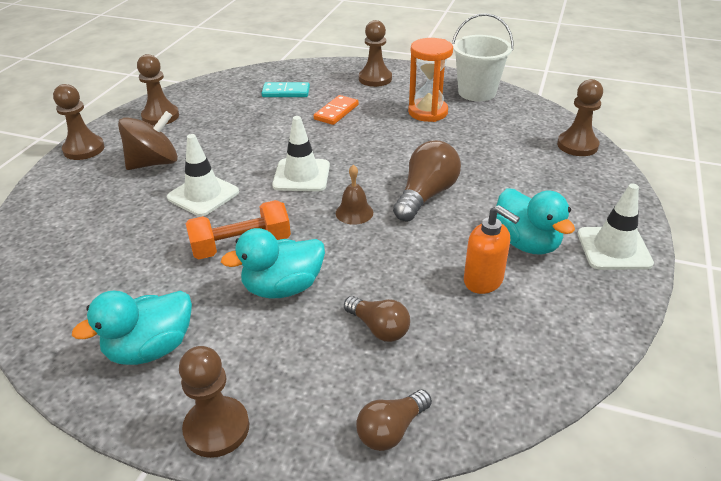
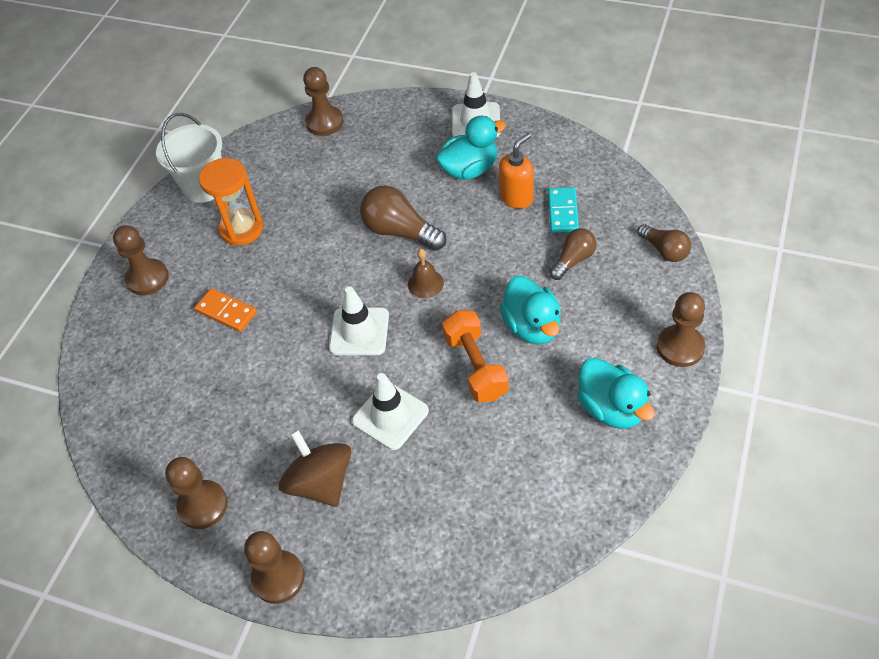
camera: 85 degrees left, 15 degrees up
(286, 92) = (163, 369): turquoise domino -> turquoise domino (563, 212)

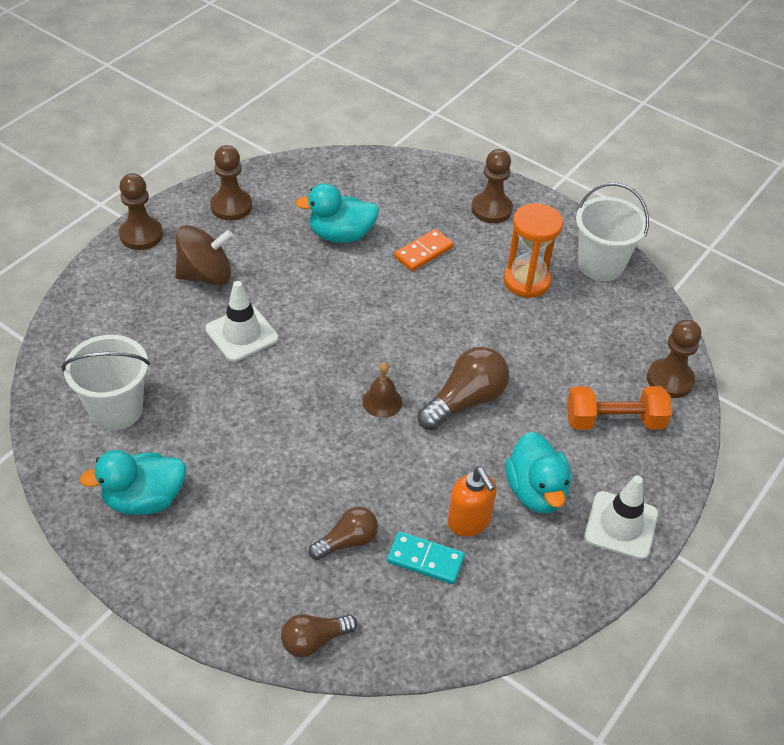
camera: 100 degrees right, 5 degrees down
(359, 331) = (349, 336): white traffic cone -> none
(475, 366) = (257, 409): orange dumbbell -> orange dumbbell (614, 421)
(529, 478) = (116, 409): none -> white bucket
(532, 326) = (278, 471): turquoise duck -> turquoise duck (341, 235)
(573, 260) = (347, 541): brown light bulb -> brown light bulb turned 90 degrees counterclockwise
(680, 347) = (176, 592): brown pawn -> none

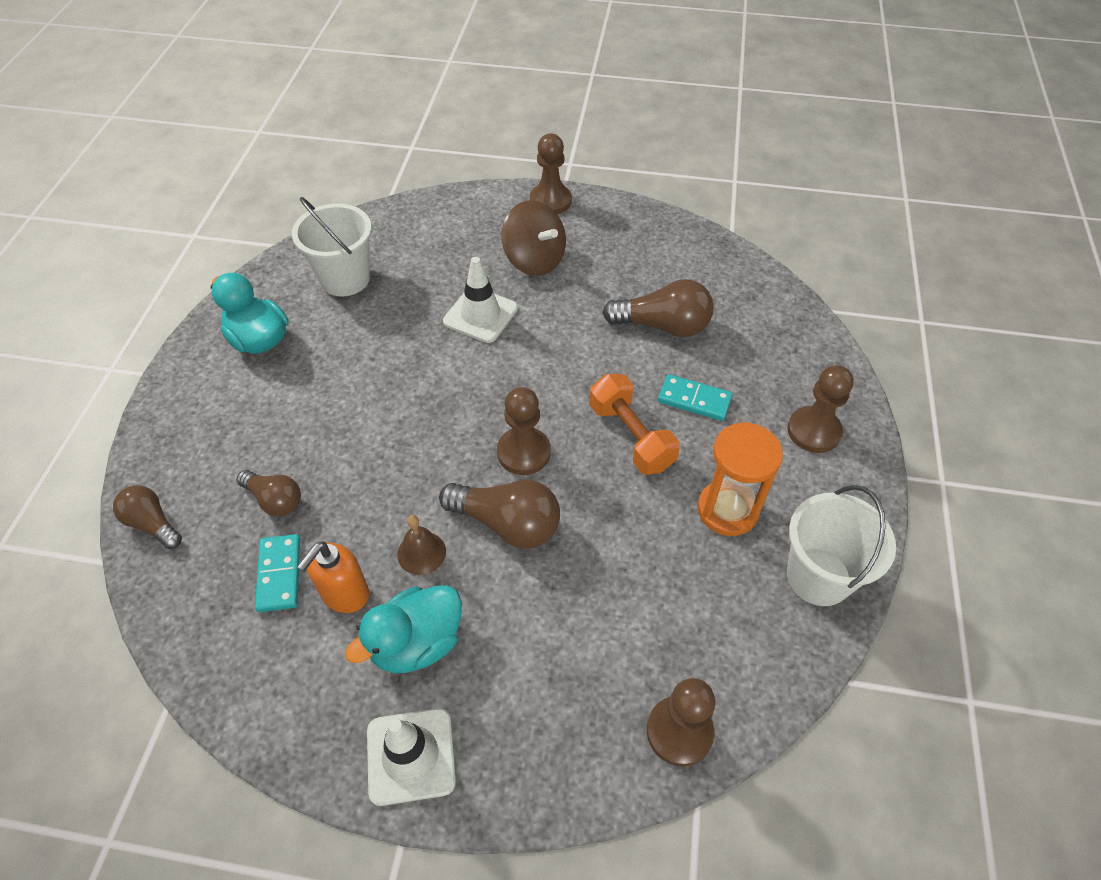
camera: 65 degrees right, 5 degrees up
(231, 206) = (633, 236): brown pawn -> brown pawn (523, 452)
(341, 235) = (663, 326): turquoise duck -> brown light bulb
(382, 401) = (463, 453): brown bell -> brown bell (421, 553)
(423, 252) = (694, 400): orange domino -> turquoise domino
(614, 421) = (569, 688): orange dumbbell -> orange dumbbell (631, 436)

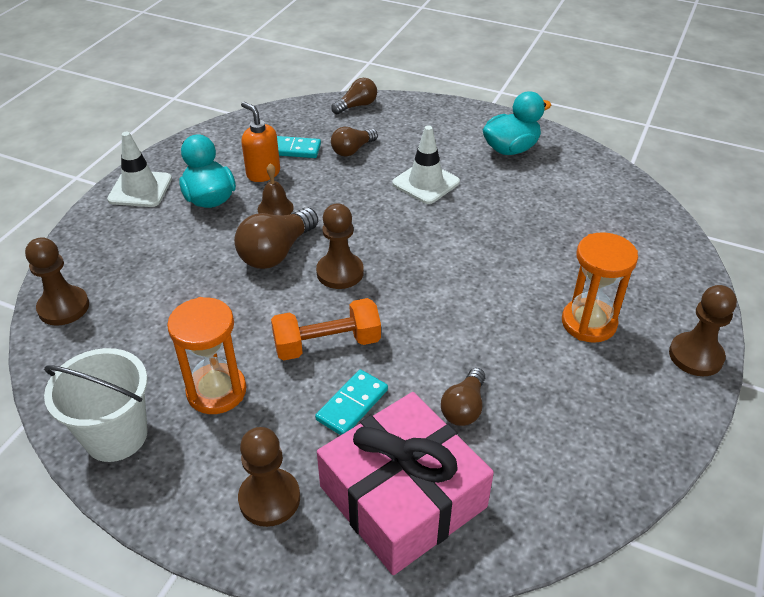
camera: 105 degrees right, 10 degrees down
(345, 279) = (577, 195): white bucket -> none
(480, 315) = (512, 271): white traffic cone -> white traffic cone (425, 183)
(534, 260) = (588, 323): brown spinning top -> orange hourglass
(663, 326) = (464, 407): brown light bulb -> brown light bulb, size x0.63
(765, 348) = (403, 496): none -> pink gift

